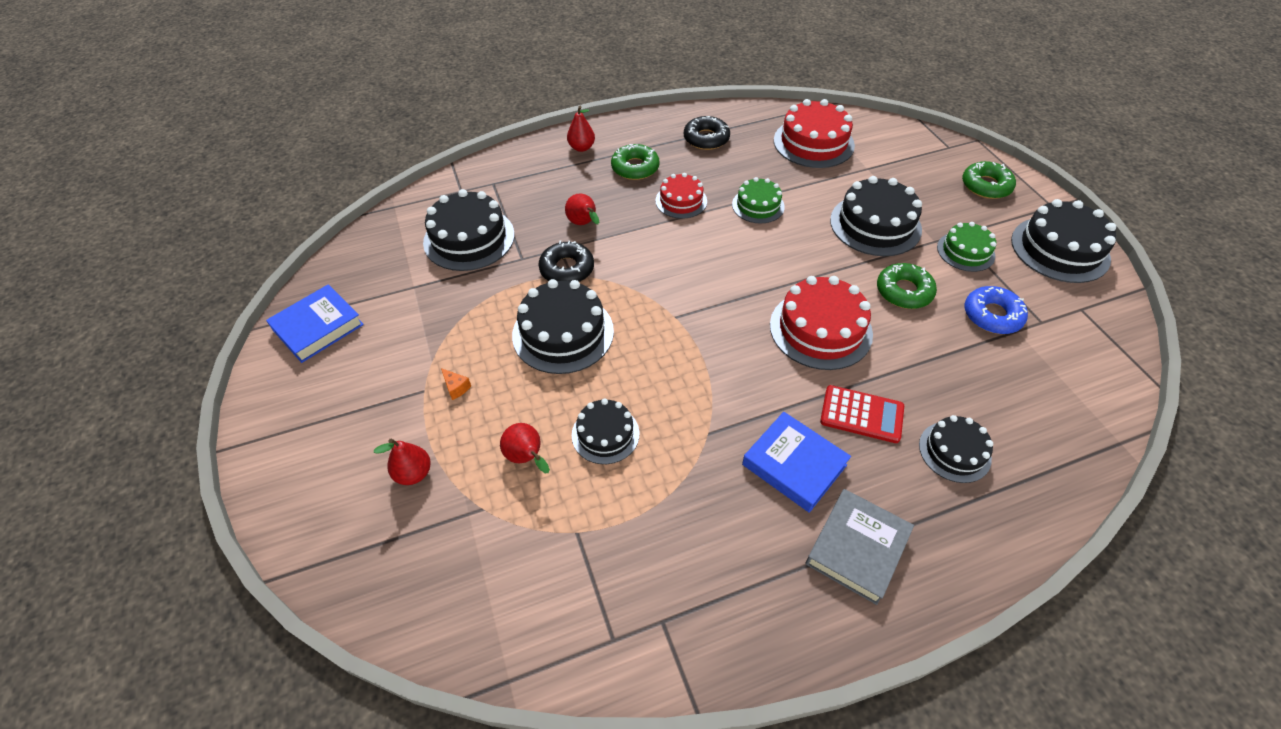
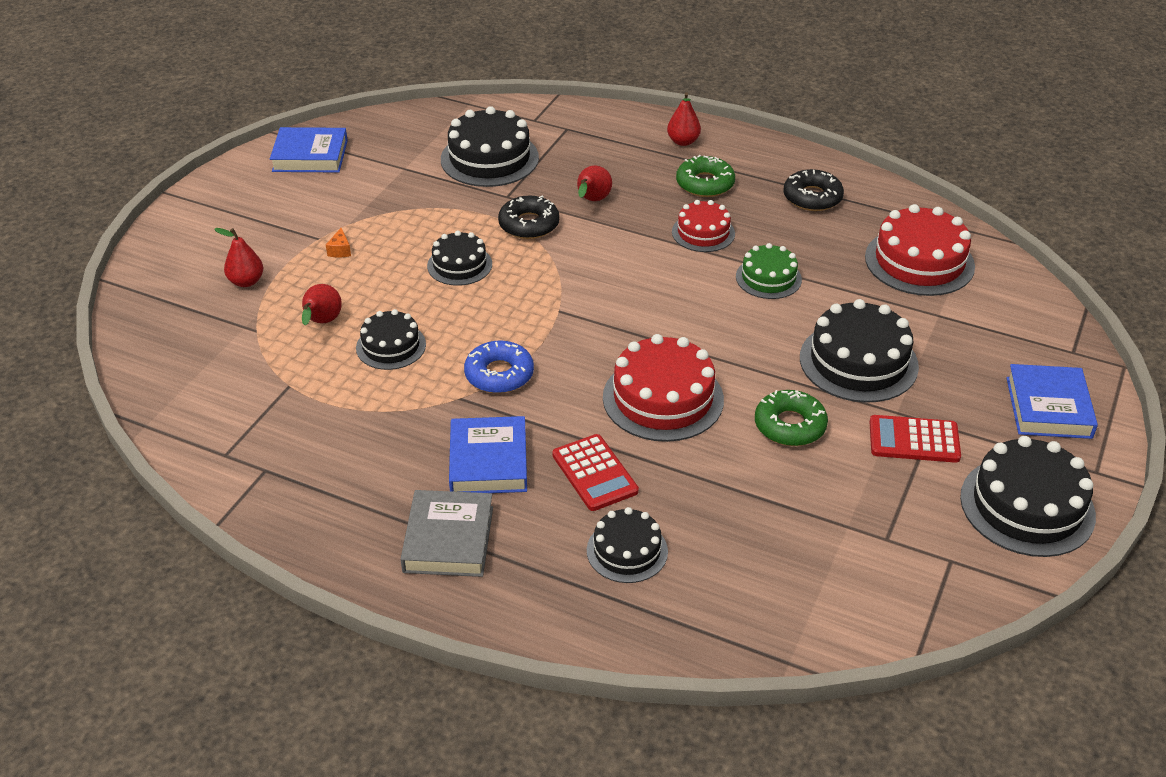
camera: 45 degrees right, 10 degrees down
(563, 333) = (459, 265): black cake -> black cake, size x0.60
(857, 548) = (448, 539): grey book -> grey book turned 75 degrees counterclockwise
(965, 251) = (914, 440): green cake -> red calculator
(986, 186) = (1048, 407): green donut -> blue book
(992, 315) = (844, 499): blue donut -> blue donut (499, 374)

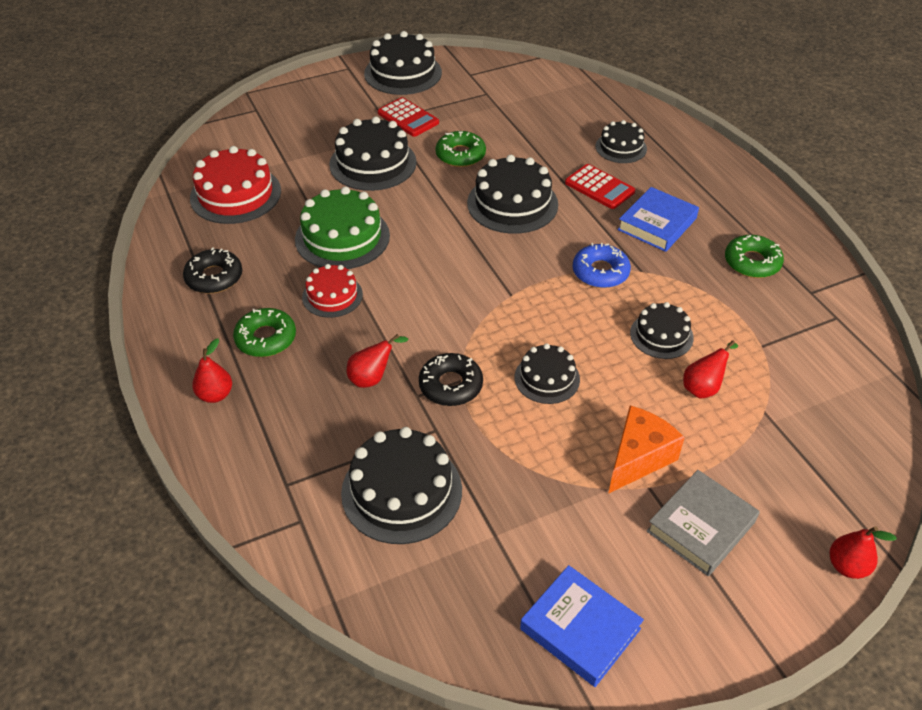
camera: 140 degrees left, 5 degrees up
(246, 281) = (748, 472): red pear -> red pear (847, 566)
(340, 250) = (638, 458): orange cheese -> orange cheese, size x2.42
(350, 471) = (752, 262): none -> green donut
(448, 539) = (716, 198): grey book -> grey book (701, 526)
(594, 473) = (599, 187): red calculator -> red calculator turned 120 degrees clockwise
(663, 398) = (512, 203): red cake -> black cake
(768, 278) = (342, 237): green cake -> green cake, size x1.67
(1048, 407) = (318, 97): blue book -> none

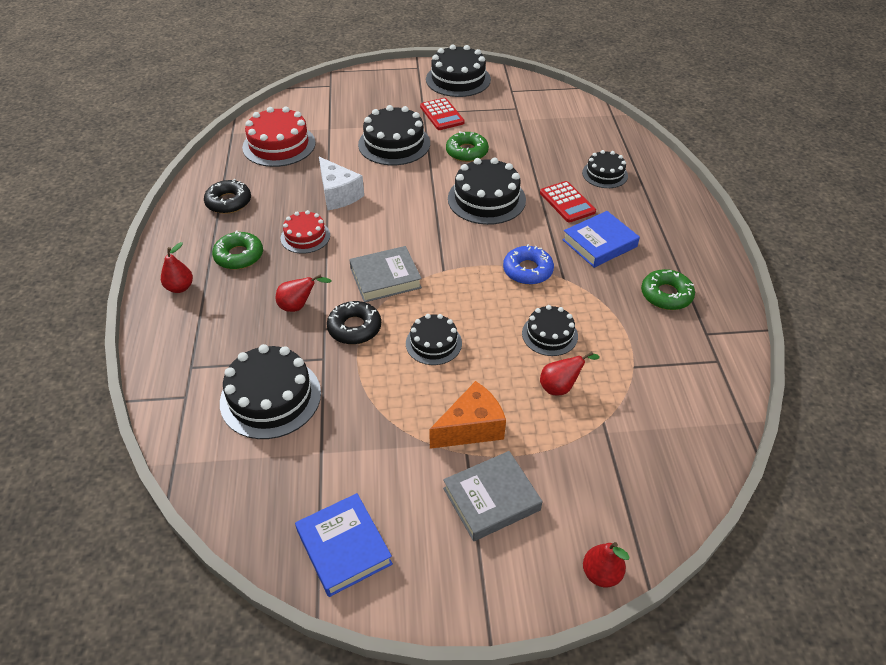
camera: 20 degrees right, 0 degrees up
(342, 237) = (338, 194): green cake -> white cheese
(452, 320) = (385, 278): none -> grey book

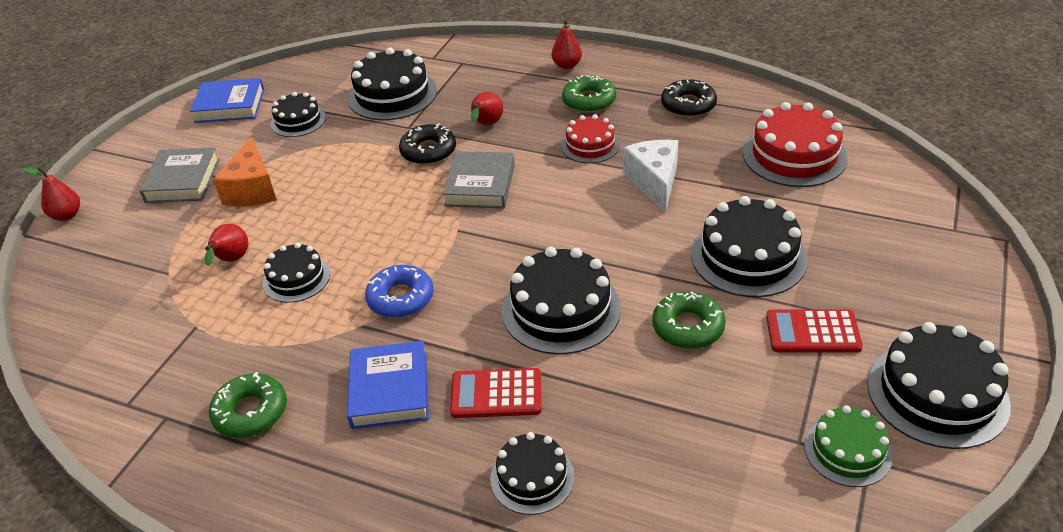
camera: 120 degrees right, 5 degrees down
(338, 194) = (654, 182): white cheese -> white cheese turned 90 degrees clockwise
(433, 343) = (364, 194): black cake -> black cake (298, 121)
(510, 96) = (847, 451): none -> green cake

